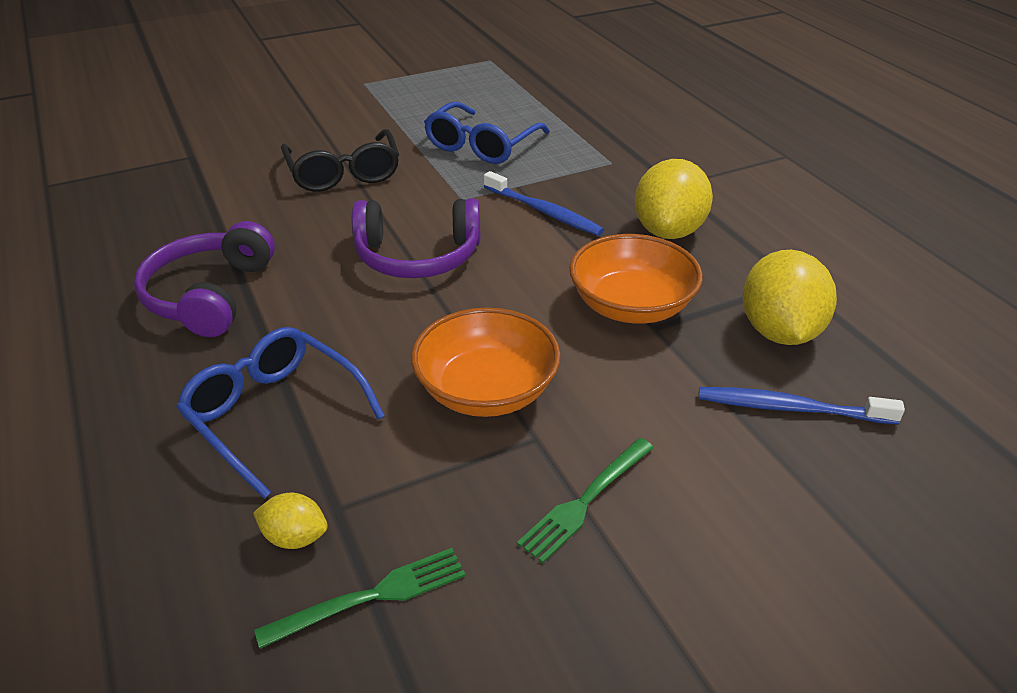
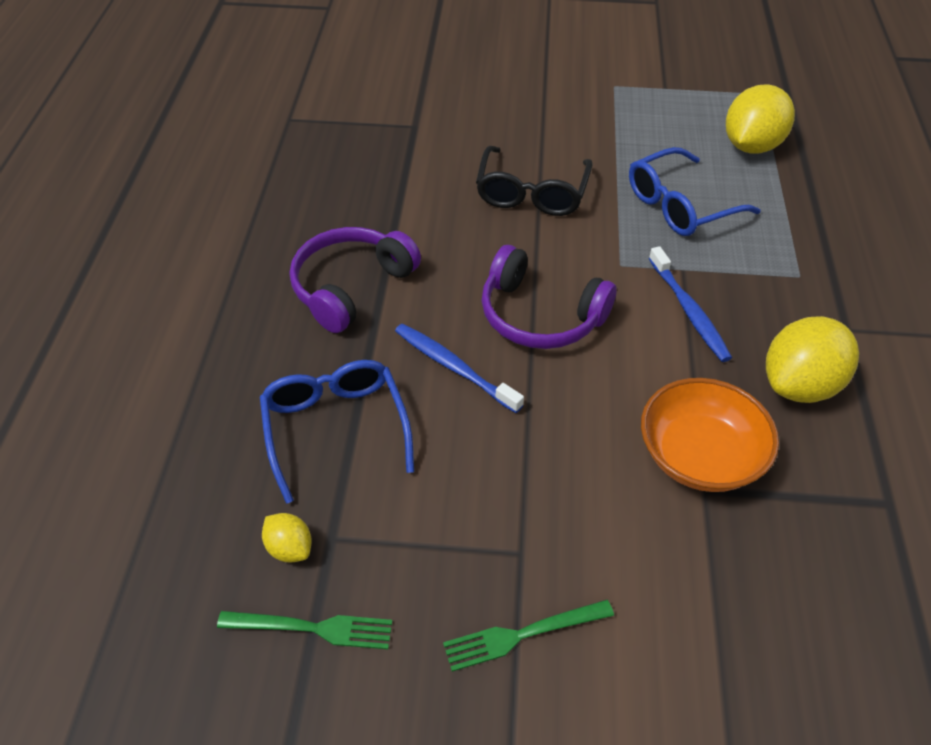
camera: 30 degrees right, 10 degrees up
(486, 390) = (511, 485): orange bowl -> none
(779, 331) = (828, 553): yellow lemon -> yellow lemon (751, 146)
(790, 408) = (774, 641): blue toothbrush -> blue toothbrush (454, 367)

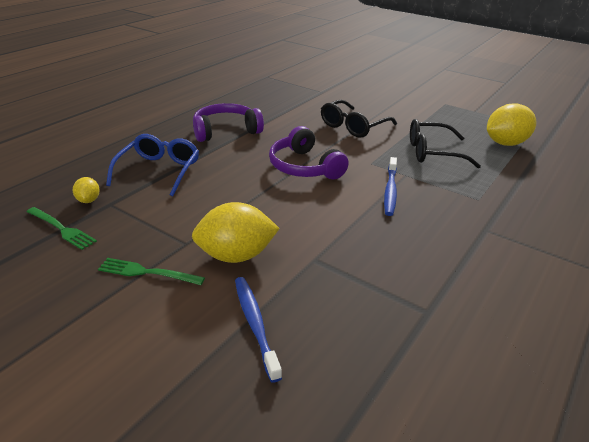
camera: 30 degrees right, 15 degrees down
(454, 367) = (238, 170): blue toothbrush -> blue toothbrush (255, 324)
(680, 205) = (433, 152): blue glasses -> black glasses
(700, 456) = (327, 246): orange bowl -> none
(800, 385) = (425, 241): yellow lemon -> yellow lemon (236, 256)

